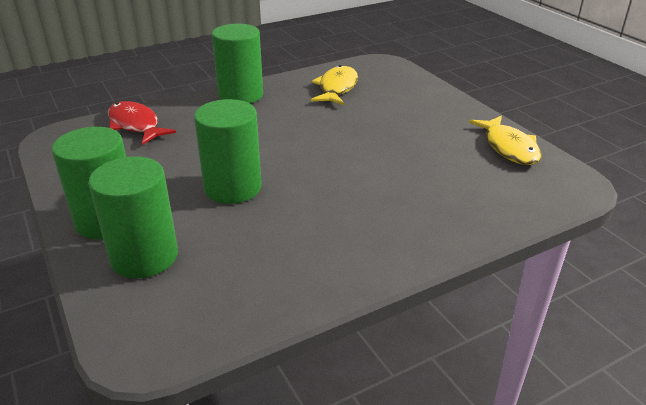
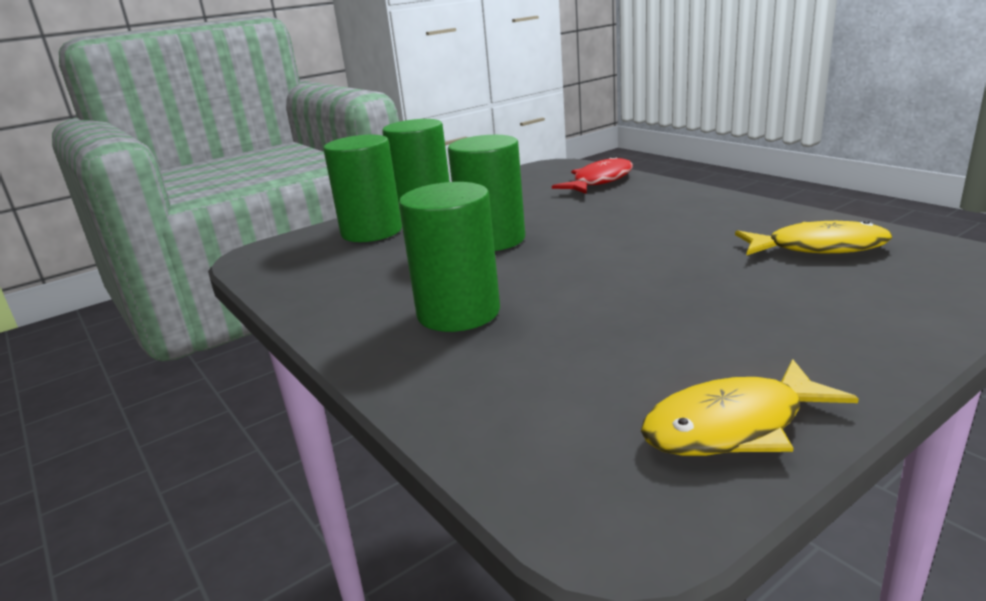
camera: 85 degrees right, 10 degrees down
(241, 95) = (720, 203): green cylinder -> green cylinder (458, 313)

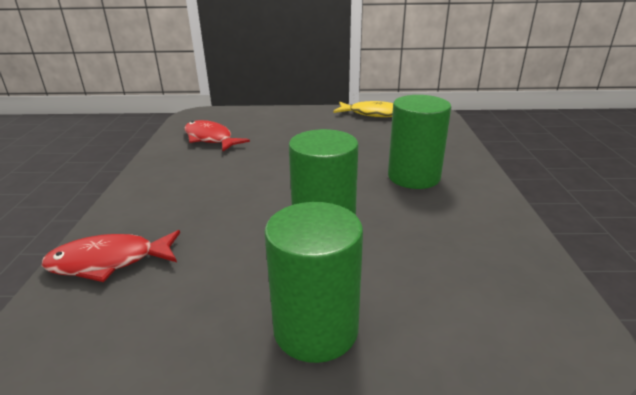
camera: 145 degrees left, 5 degrees up
(371, 231) = (411, 311): green cylinder -> none
(818, 247) = (210, 139): yellow fish -> red fish

